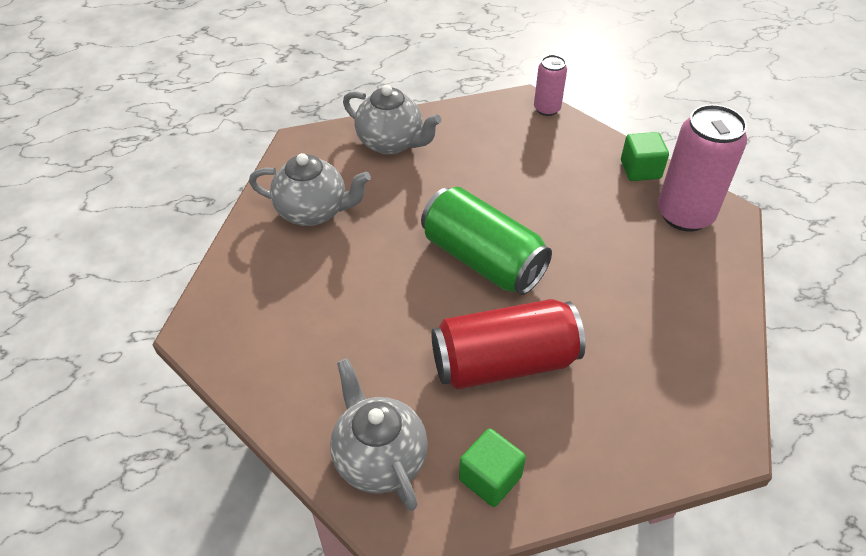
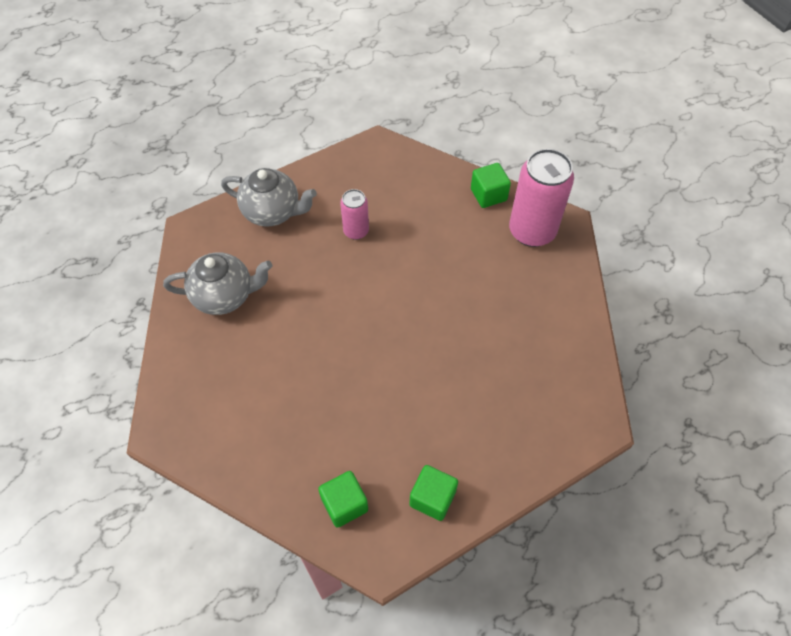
camera: 15 degrees left, 10 degrees up
(379, 458) = (344, 504): grey teapot -> green cube
(482, 259) = (380, 310): green can -> none
(504, 362) = (420, 399): red can -> none
(547, 109) = (398, 149): pink can -> pink can (356, 231)

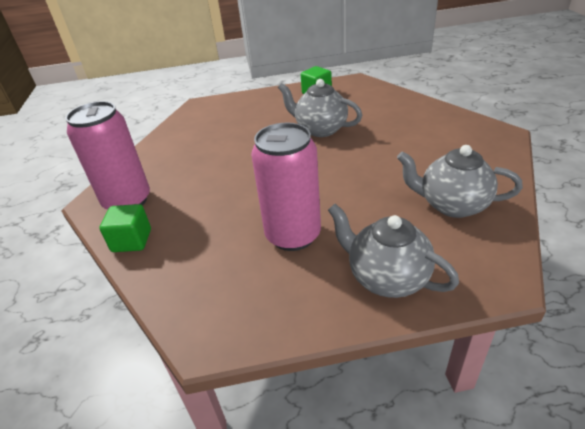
camera: 155 degrees left, 20 degrees down
(344, 504) = (370, 96): green cube -> none
(356, 231) = (293, 235): pink can -> pink can, size x1.86
(389, 395) = (320, 129): none -> grey teapot

